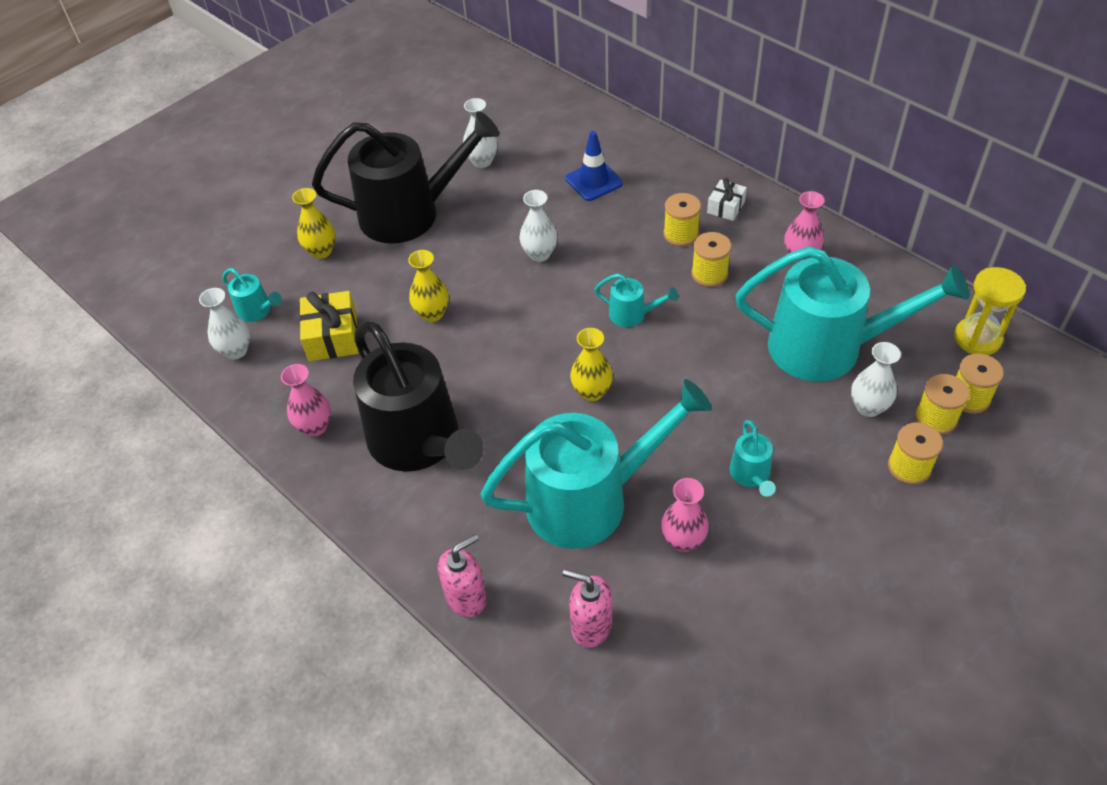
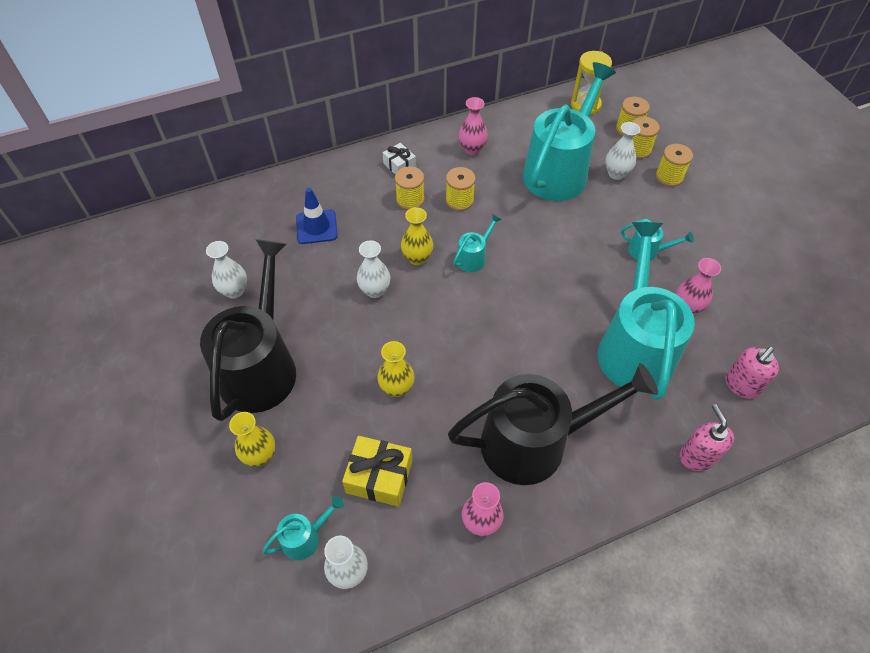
camera: 70 degrees left, 5 degrees up
(592, 392) = (536, 309): yellow vase -> yellow vase (417, 258)

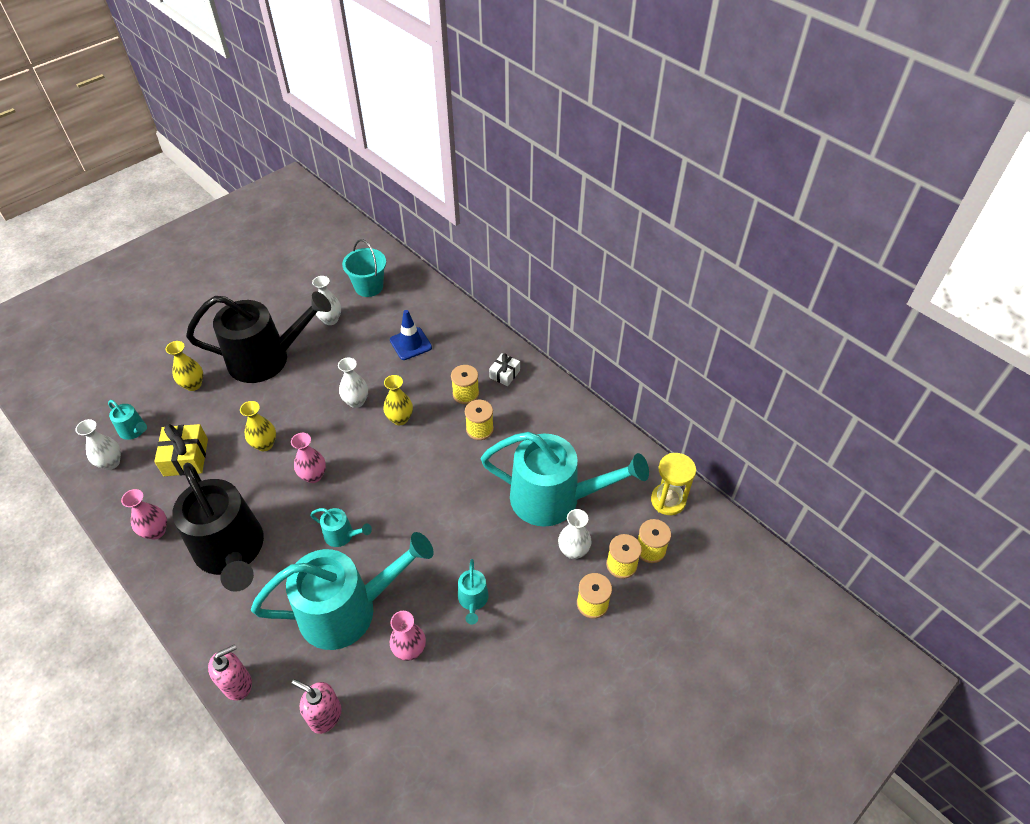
camera: 70 degrees right, 5 degrees down
(203, 245) = (369, 287): none -> turquoise bucket
(472, 149) = (551, 420): pink vase -> pink vase (313, 476)
(473, 257) = (414, 458): turquoise watering can -> turquoise watering can (342, 535)

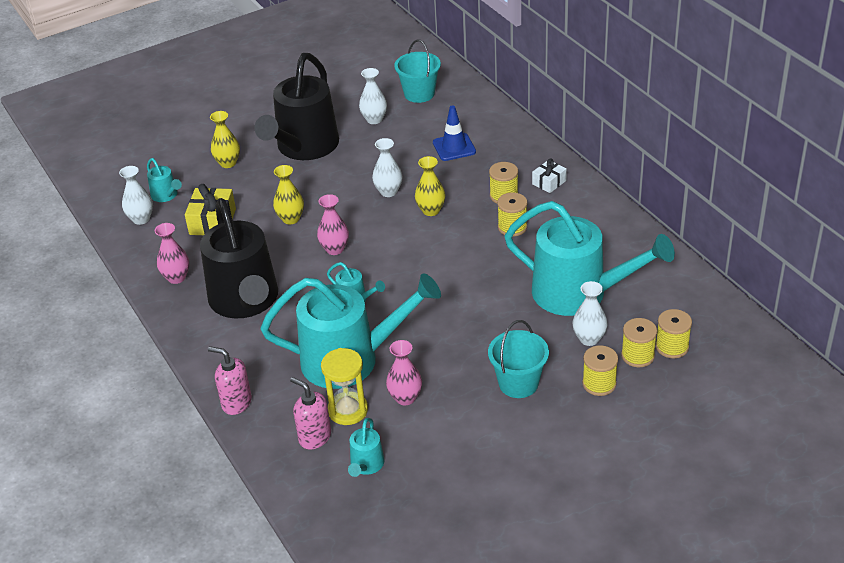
camera: 15 degrees right, 10 degrees down
(237, 684) = (236, 403): pink soap dispenser -> pink soap dispenser turned 135 degrees counterclockwise
(267, 359) = (304, 147): black watering can -> black watering can turned 105 degrees clockwise
(473, 600) = (476, 367): turquoise watering can -> turquoise watering can (366, 465)
(516, 614) = (518, 383): none -> turquoise bucket
(668, 500) = (701, 308): yellow hourglass -> yellow hourglass (348, 410)

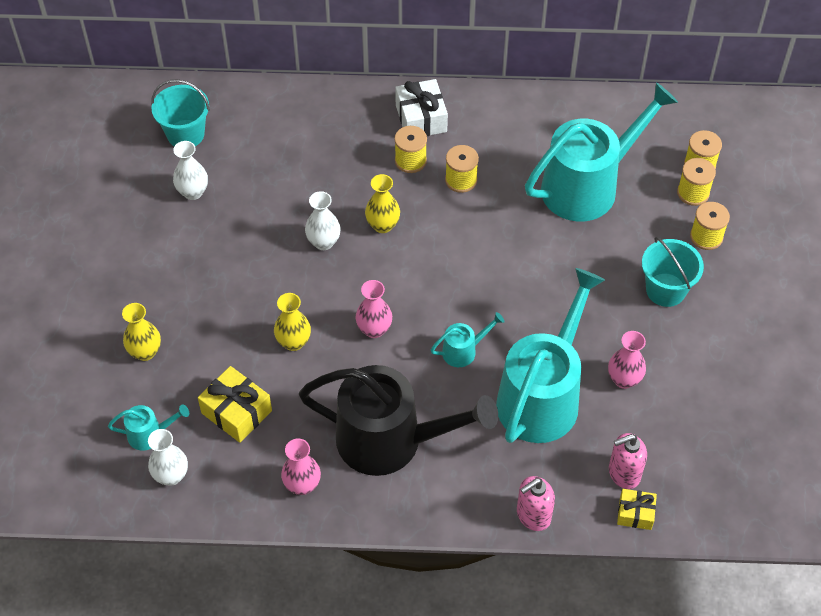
camera: 60 degrees left, 15 degrees up
(281, 460) = (635, 513): none -> yellow gift
(304, 147) = (183, 273): black watering can -> none
(348, 410) = (608, 431): yellow hourglass -> none
(366, 465) = (686, 451): turquoise watering can -> none
(454, 147) = (302, 156): blue traffic cone -> none
(549, 182) = (421, 118): white gift -> white gift, size x1.62
(589, 339) = (649, 212): white vase -> none

